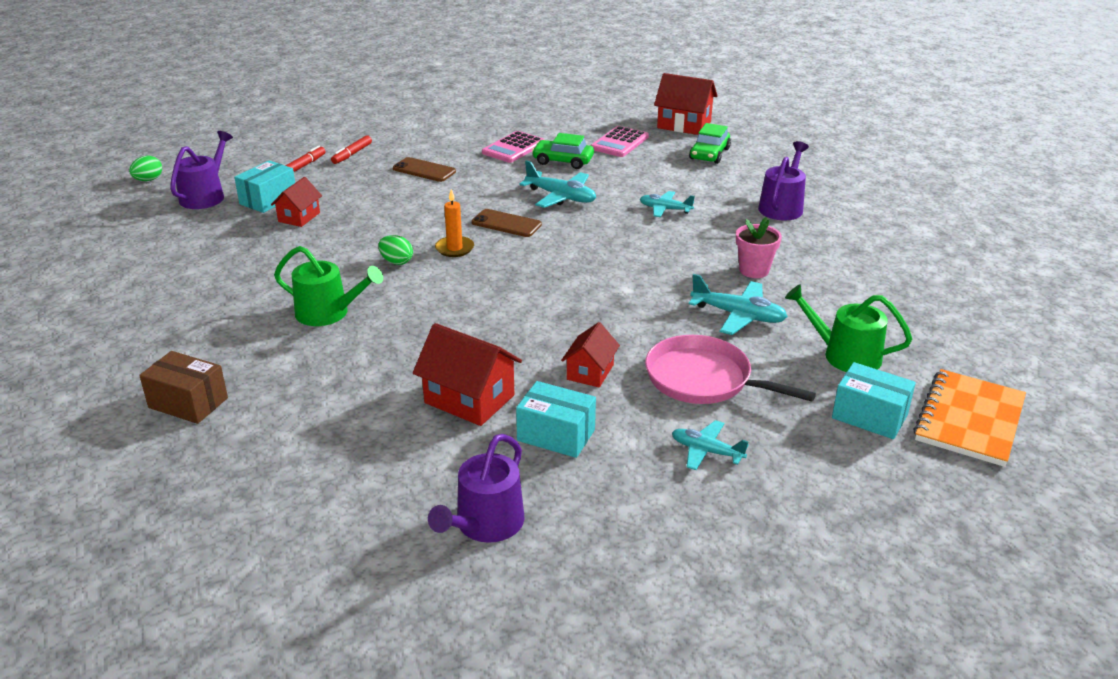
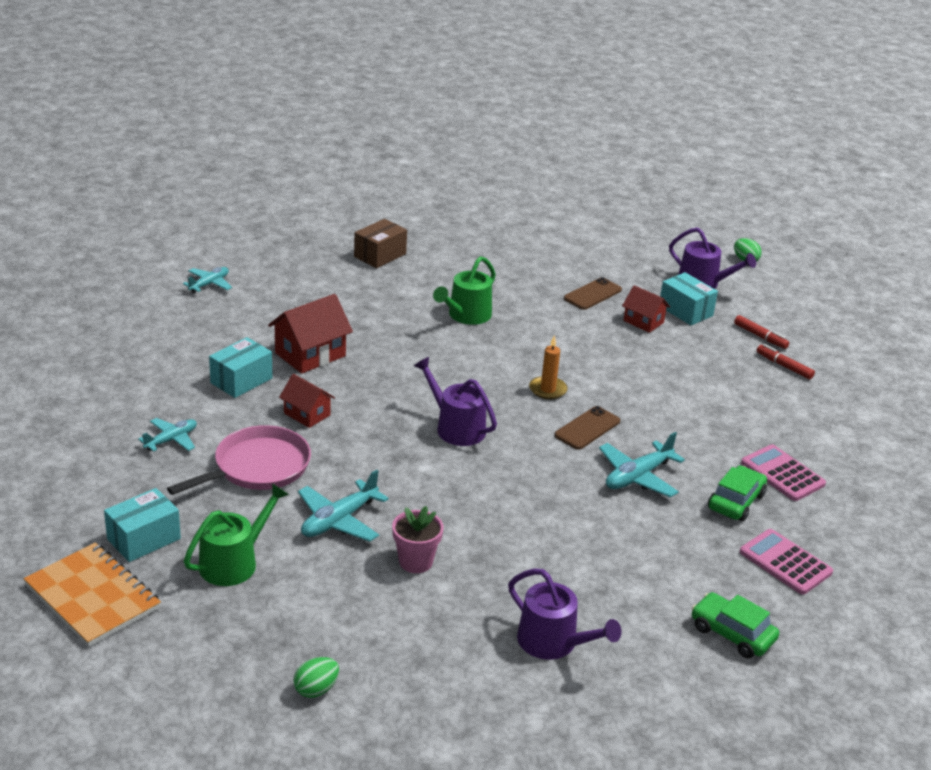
camera: 105 degrees right, 0 degrees up
(396, 262) = (536, 357): green egg -> green egg (316, 689)
(424, 170) = (732, 402): brown phone -> brown phone (592, 294)
(485, 524) = (176, 336): purple watering can -> purple watering can (456, 427)
(665, 209) = (581, 543): turquoise plane -> turquoise plane (209, 284)
(684, 125) = (842, 643): red house -> none

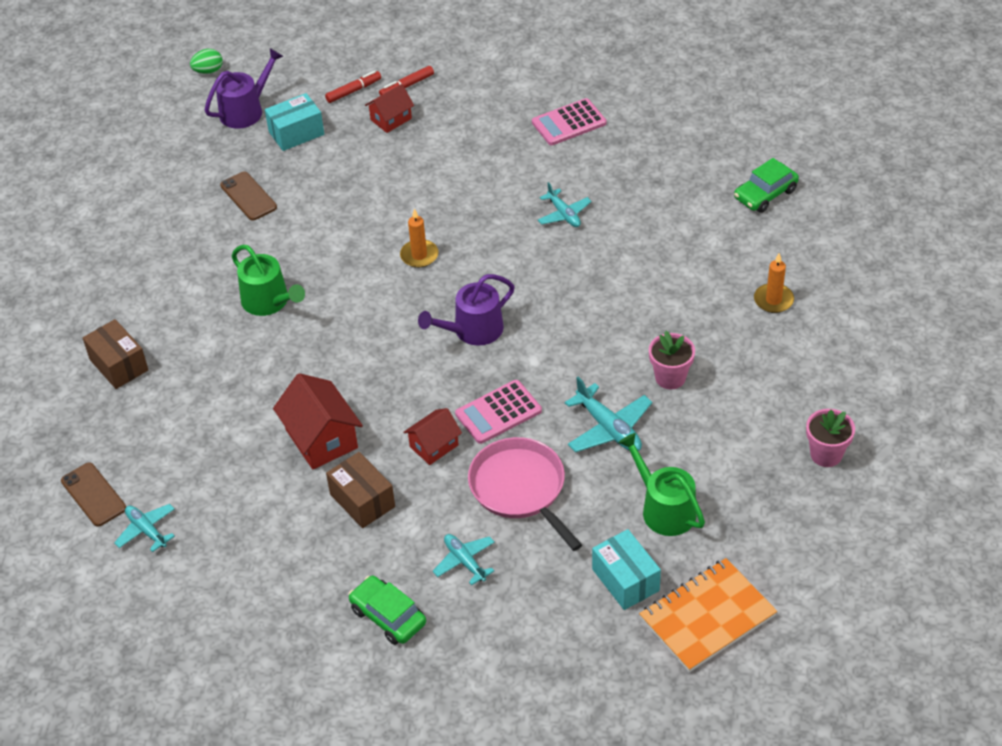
camera: 75 degrees left, 15 degrees up
(241, 380) = (362, 500): turquoise box -> brown box
(316, 689) = (826, 454): green egg -> pink flower pot
(553, 642) = (773, 300): purple watering can -> orange candle
(587, 428) = (487, 236): brown phone -> brown phone (93, 495)
(638, 477) = (564, 214): turquoise plane -> turquoise plane, size x0.66
(643, 322) = (310, 167): red house -> red house (391, 119)
(736, 501) = (604, 159): green car -> green car (388, 616)
(785, 562) = (684, 146): pink calculator -> pink calculator (498, 412)

